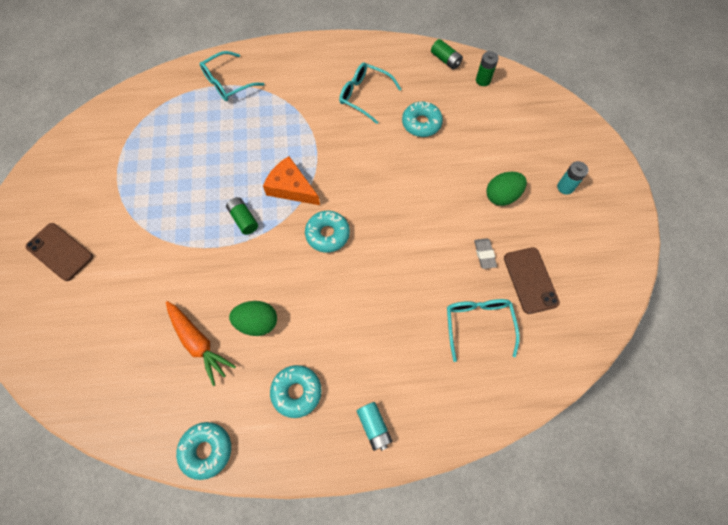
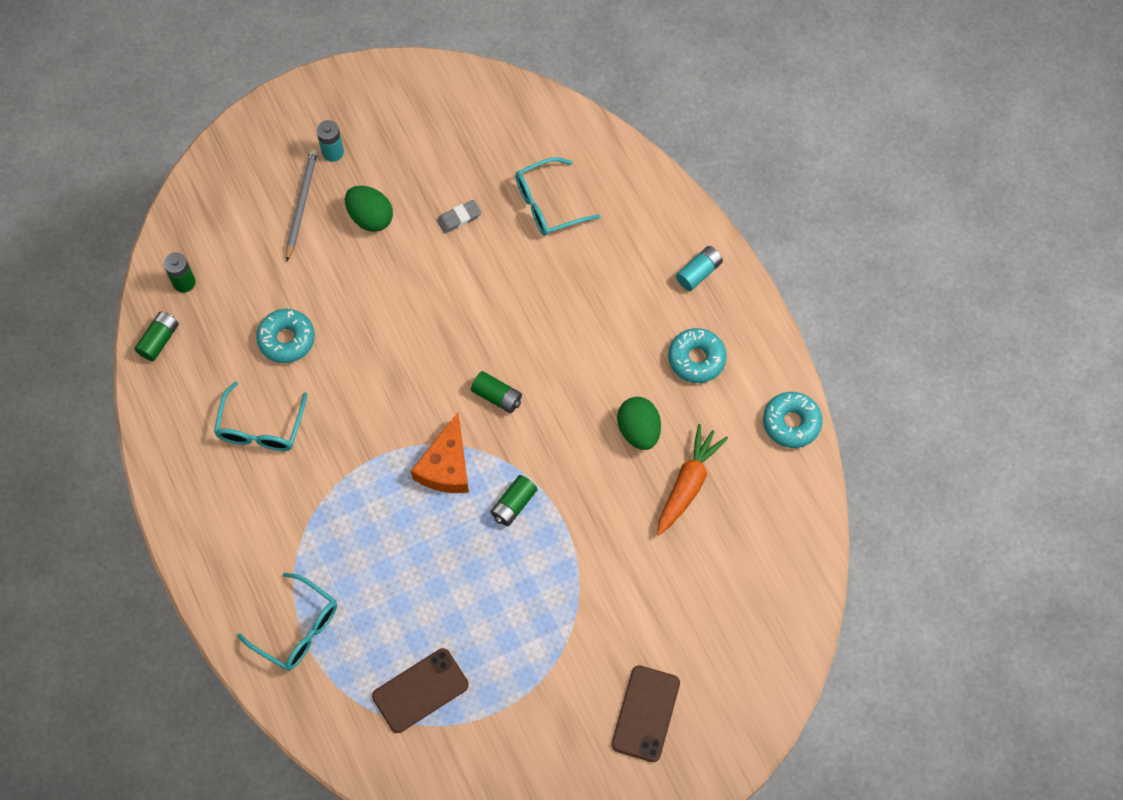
camera: 110 degrees left, 0 degrees up
(327, 234) = (497, 396): turquoise donut -> green battery
(525, 157) = (301, 204): none -> grey pencil
(530, 280) = (474, 165): brown phone -> brown phone (420, 690)

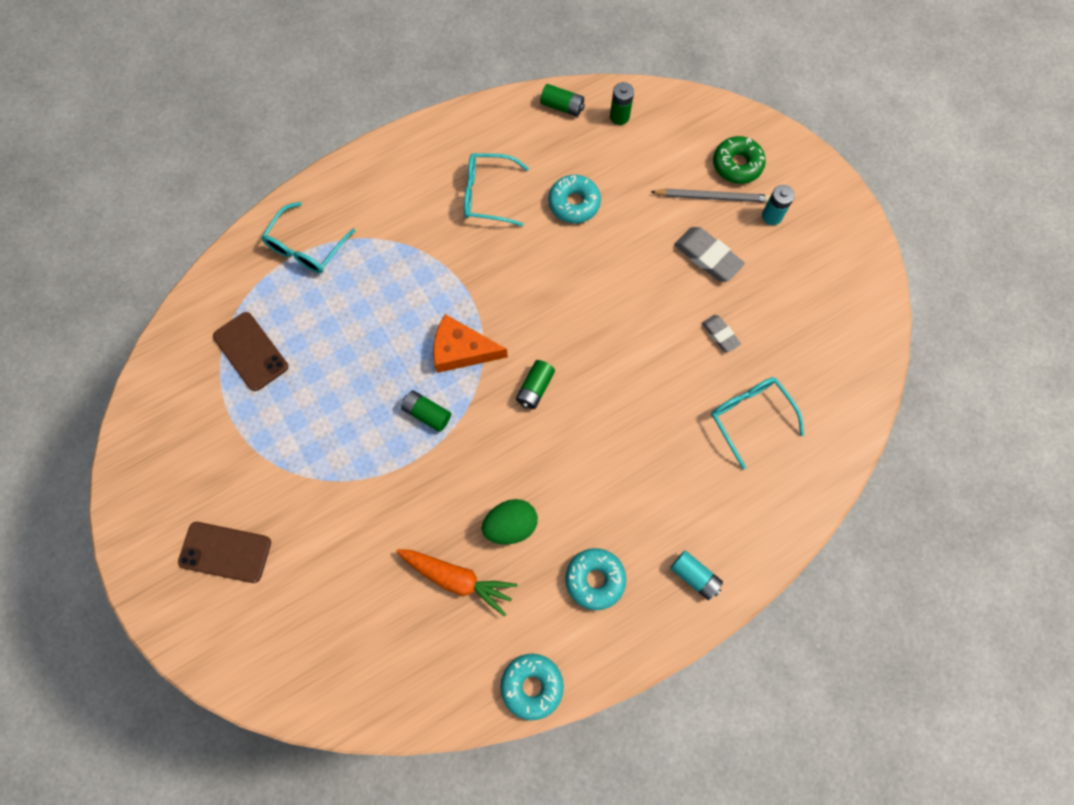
camera: 85 degrees right, 5 degrees up
(266, 175) = (737, 165): none -> green donut
(370, 218) = (708, 256): green egg -> grey eraser

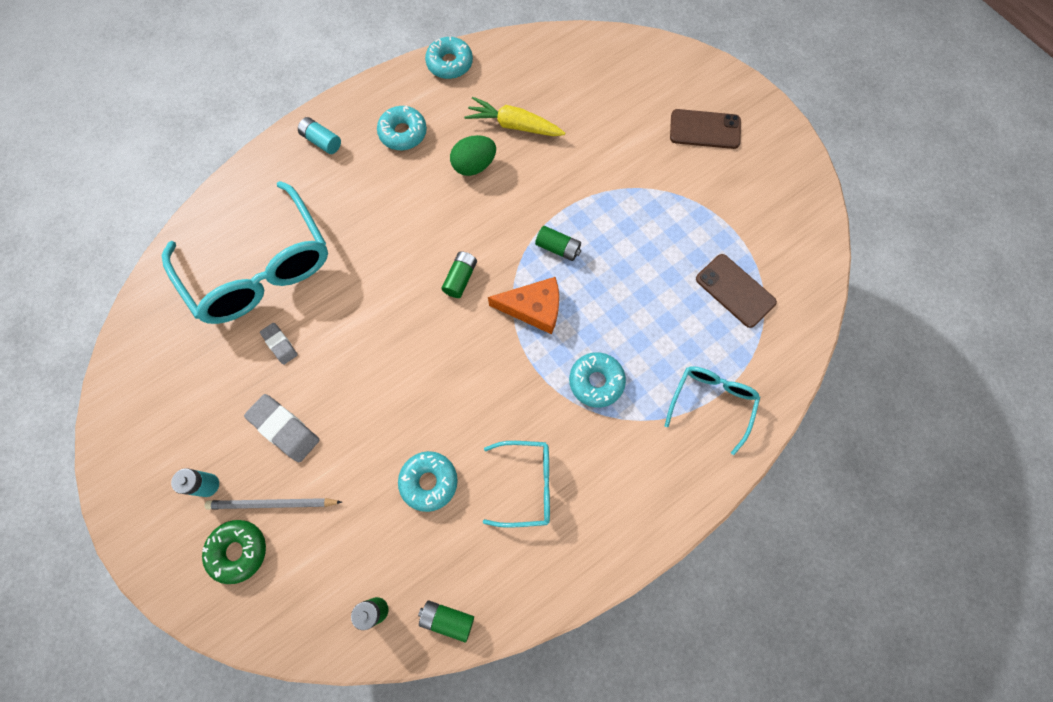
camera: 175 degrees right, 0 degrees up
(410, 275) = (596, 381): none -> turquoise donut
(457, 579) = (514, 125): orange carrot -> yellow carrot
(749, 416) = (261, 269): turquoise glasses -> turquoise glasses, size x1.92

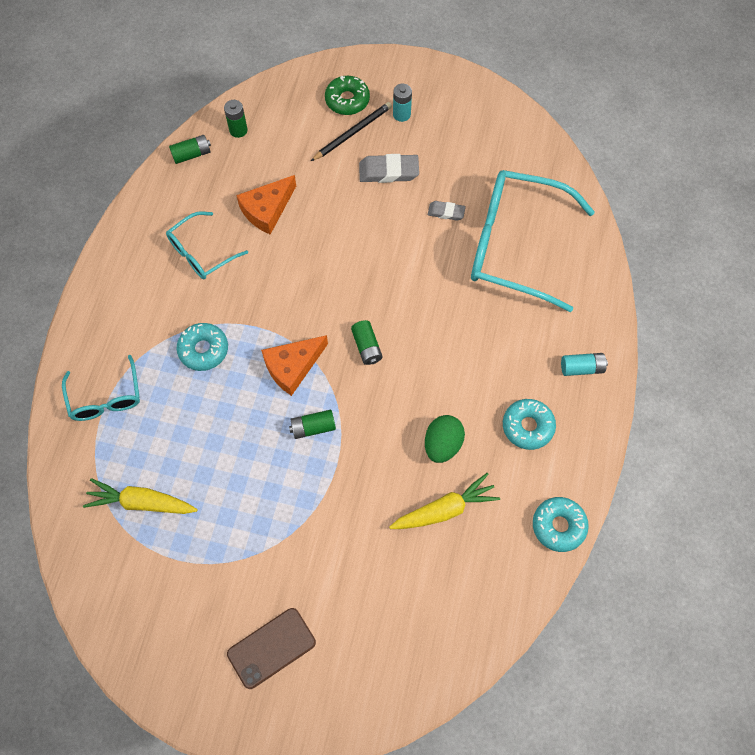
camera: 140 degrees right, 5 degrees down
(272, 504) = (353, 132): grey pencil -> black pencil
(429, 482) = (267, 210): turquoise donut -> orange cheese
(735, 291) = (142, 502): brown phone -> yellow carrot

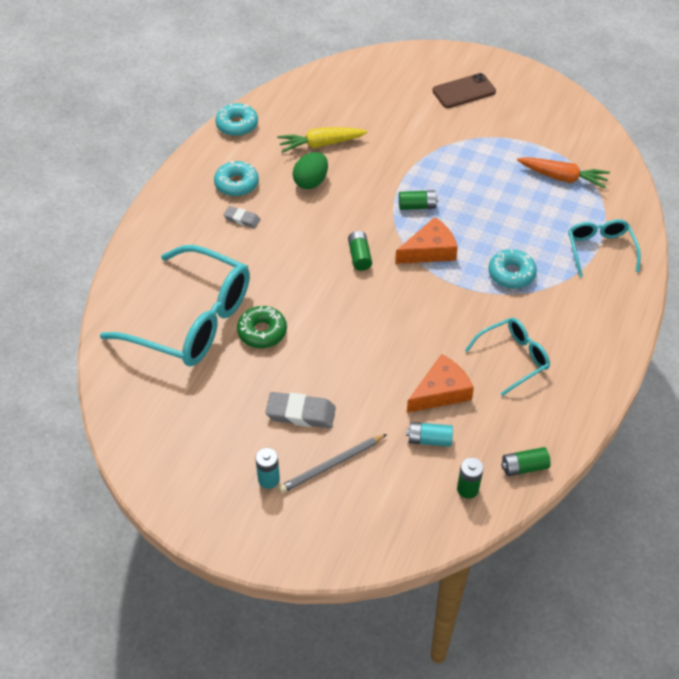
camera: 170 degrees left, 15 degrees down
(142, 502) = (562, 177): yellow carrot -> orange carrot
(347, 100) = (330, 508): green donut -> green donut (262, 332)
(353, 132) = (331, 465): black pencil -> grey pencil
(446, 212) = (251, 361): grey eraser -> grey eraser (242, 219)
(582, 368) = (173, 216): turquoise battery -> turquoise battery (429, 439)

